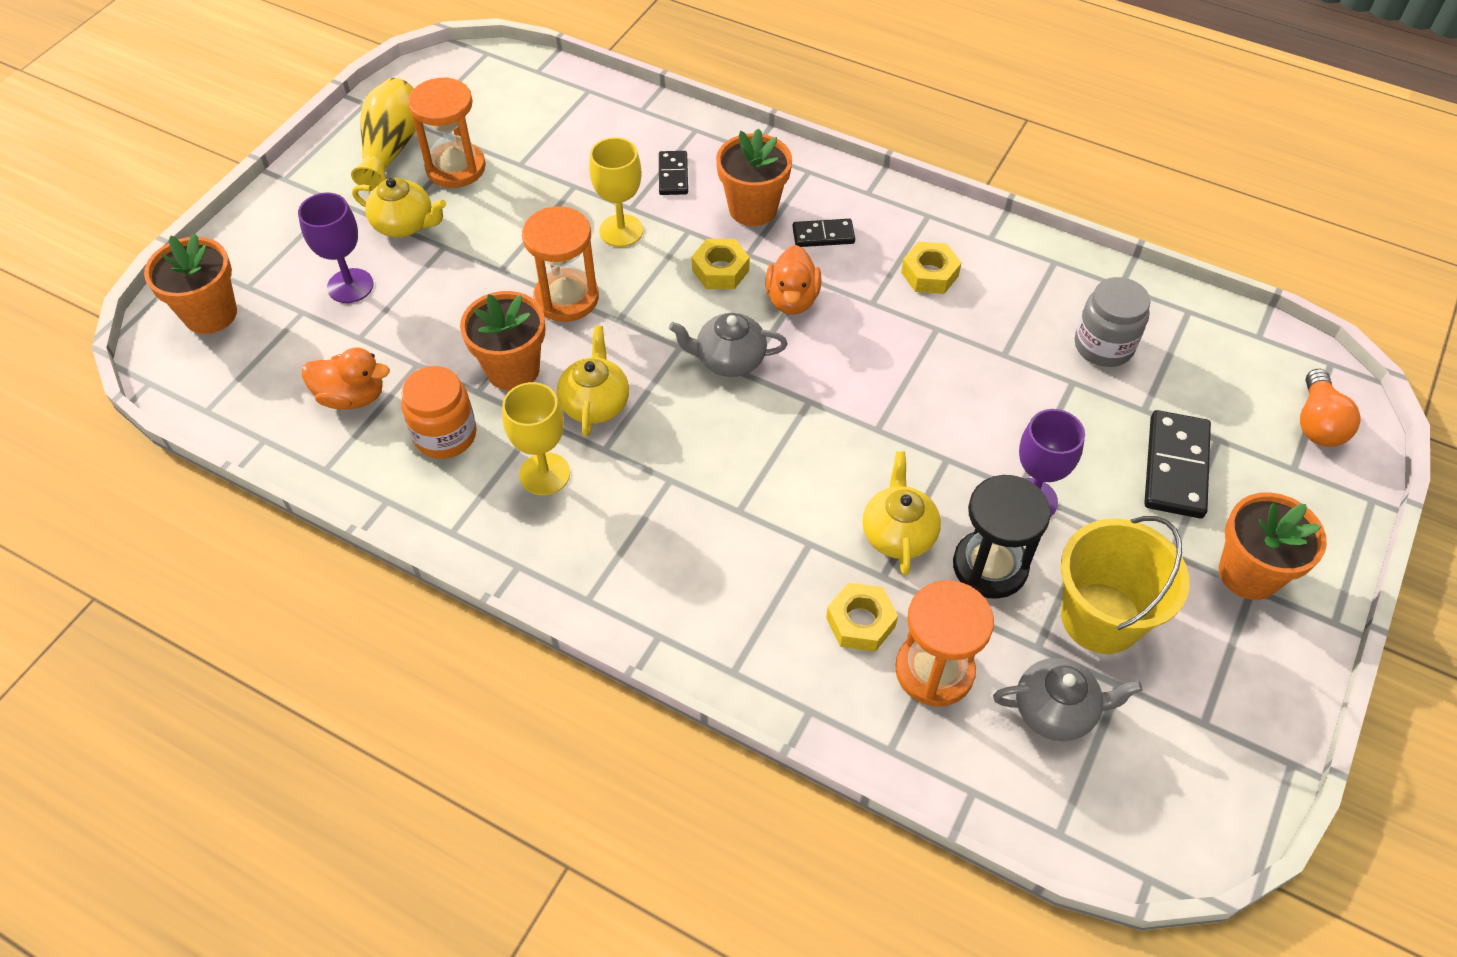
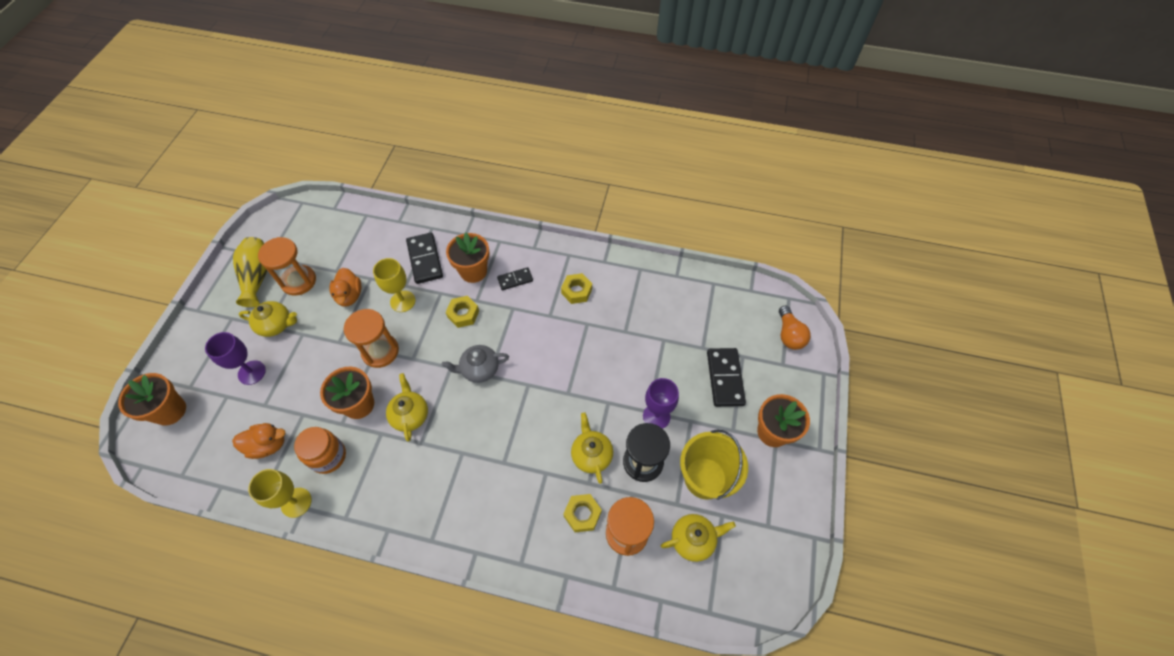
camera: 15 degrees left, 5 degrees up
(545, 474) = (391, 467): yellow goblet -> yellow goblet (296, 502)
(673, 175) = (425, 259): black domino -> black domino, size x1.70
(792, 299) = (506, 323): orange duck -> orange duck (349, 295)
(1056, 710) = (693, 540): grey teapot -> yellow teapot
(1103, 346) = (675, 314): grey jar -> none

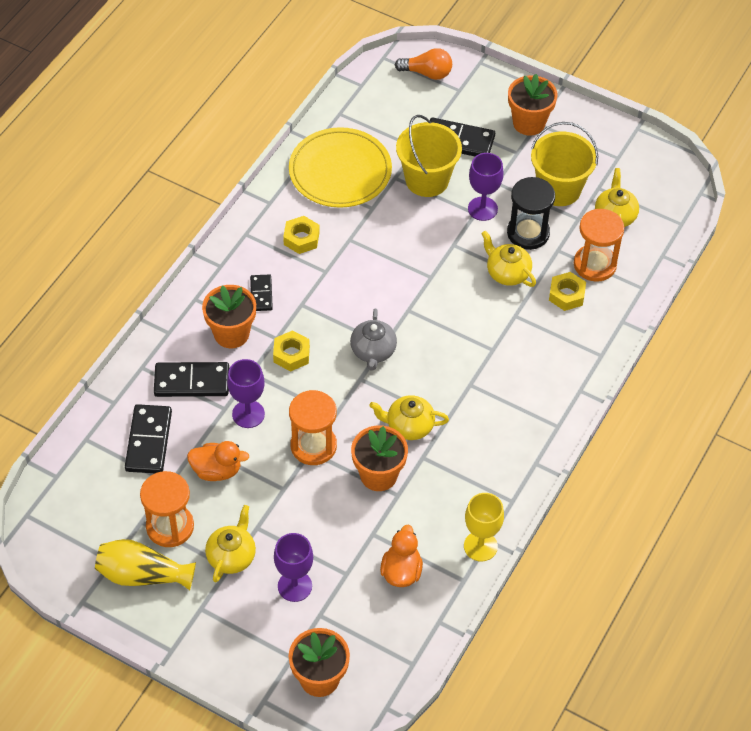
camera: 75 degrees left, 5 degrees down
(328, 456) = (435, 511): orange jar -> none
(369, 249) = (148, 441): none -> black domino
(402, 301) = (248, 414): yellow goblet -> purple goblet
(591, 455) = (507, 273): yellow teapot -> yellow teapot turned 45 degrees clockwise
(654, 299) = (340, 171): none -> yellow plate
(670, 364) = (427, 180): none -> yellow bucket

